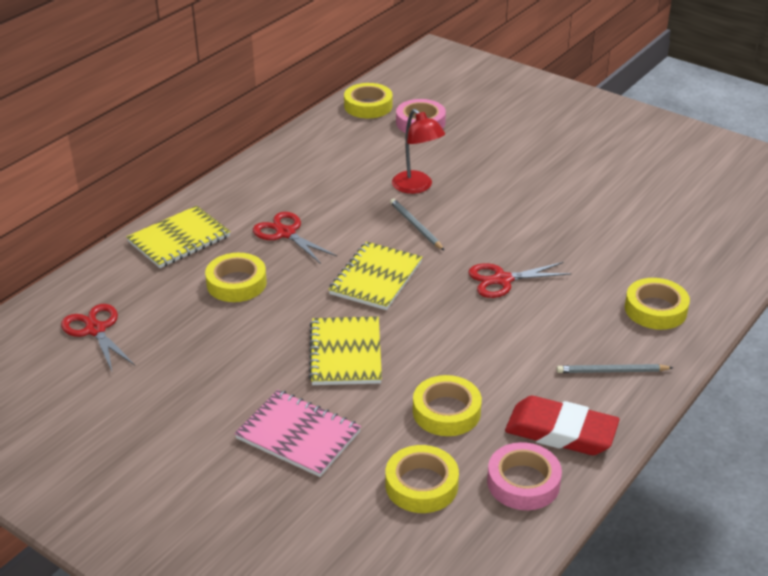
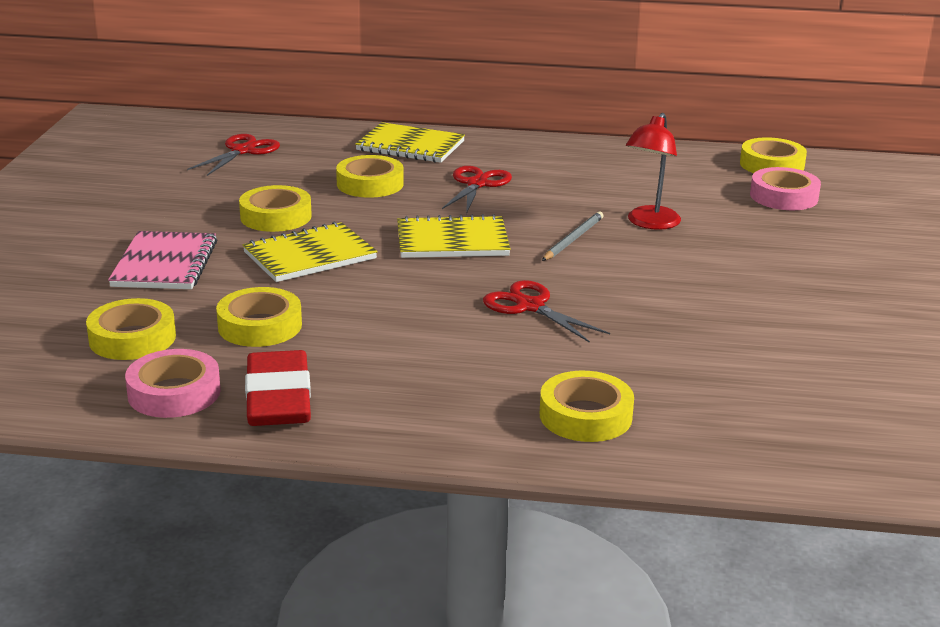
camera: 60 degrees right, 10 degrees down
(256, 350) = (276, 216): none -> yellow tape
(611, 371) = (422, 409): grey pencil -> none

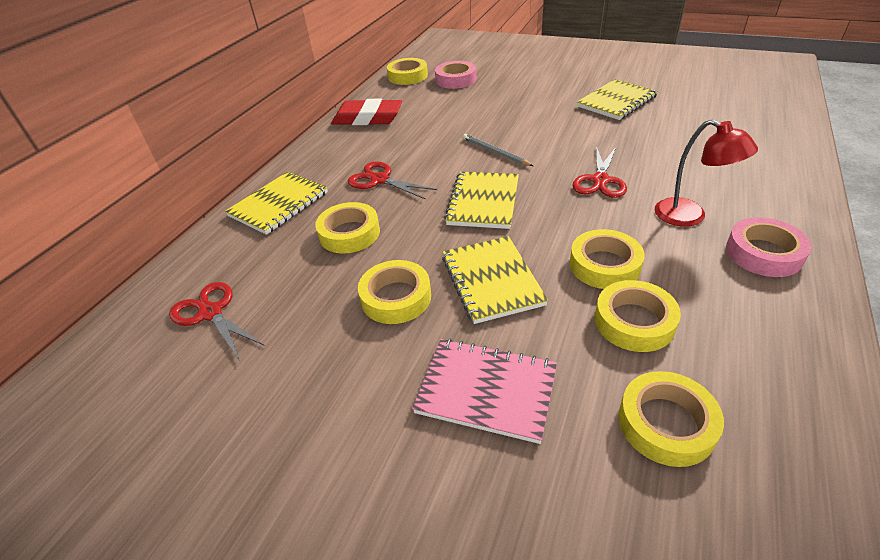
camera: 70 degrees left, 15 degrees up
(174, 393) = (777, 389): pink tape -> pink tape (763, 253)
(278, 398) = (768, 317): red eraser -> red eraser (367, 118)
(530, 306) = (600, 180): red scissors -> red scissors turned 45 degrees counterclockwise
(585, 416) = (753, 178): yellow tape -> yellow tape (604, 265)
(650, 223) = (479, 123): red lamp -> red lamp (690, 216)
(787, 317) = (616, 101): none -> yellow notebook

